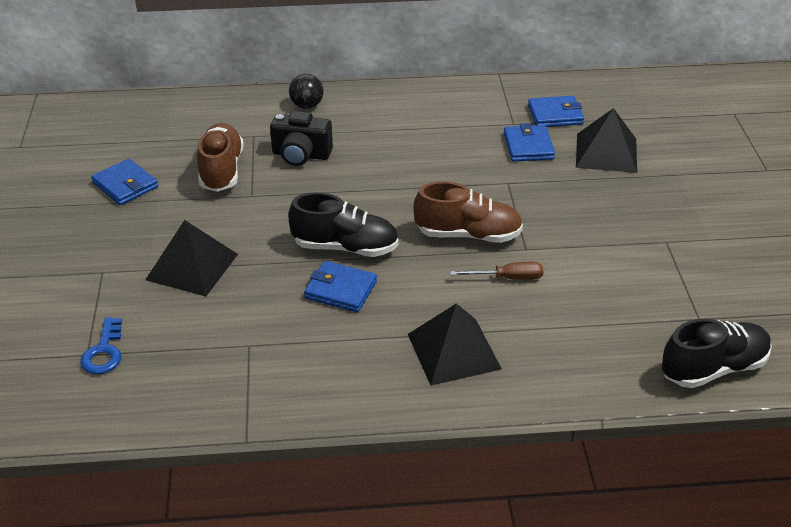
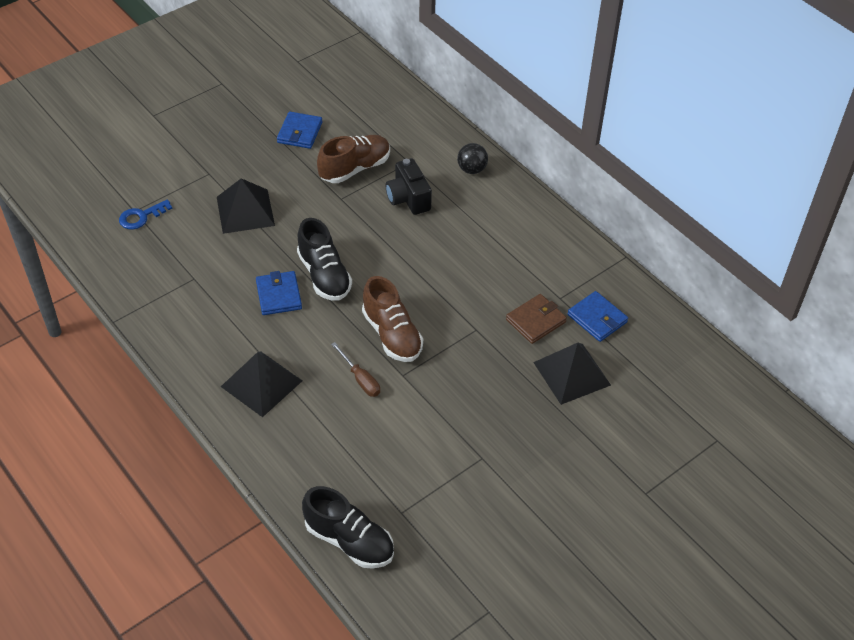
camera: 55 degrees right, 10 degrees up
(528, 146) = (536, 321): blue wallet -> brown wallet

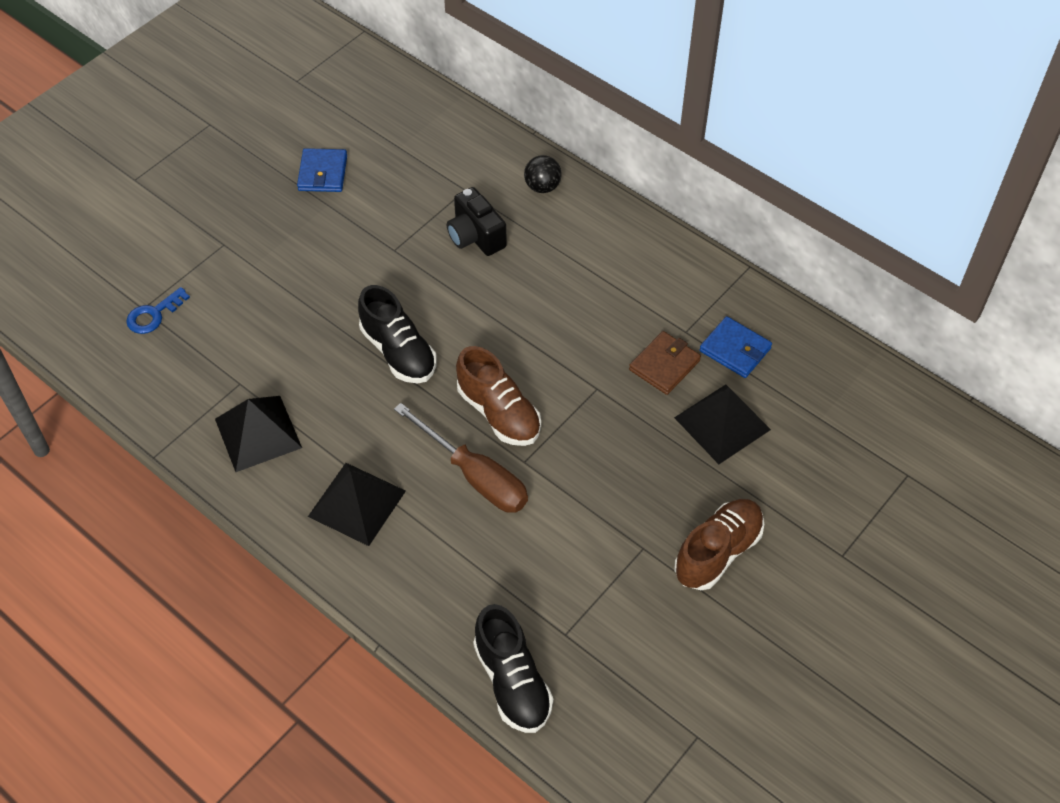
camera: 10 degrees left, 5 degrees up
(245, 211) = (281, 286): black pyramid -> black pyramid (258, 433)
(279, 295) = (349, 387): blue wallet -> none
(349, 540) = (512, 681): black shoe -> black shoe turned 45 degrees clockwise
(355, 168) = (401, 208): brown shoe -> brown shoe (718, 552)
(360, 379) = (475, 476): brown screwdriver -> brown screwdriver, size x1.82

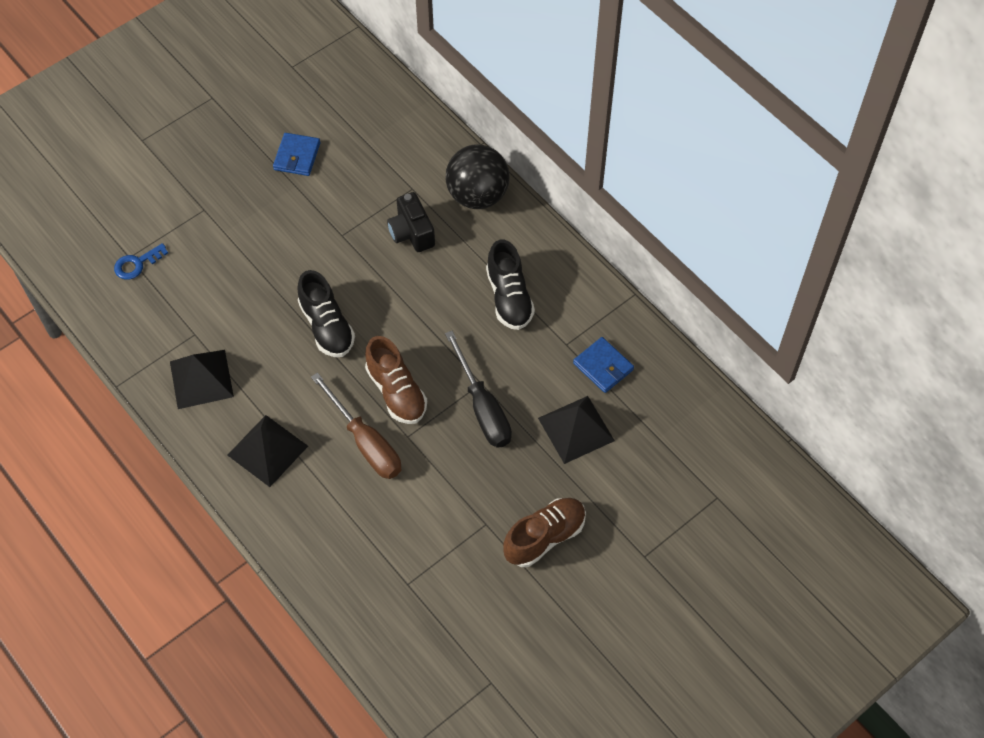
camera: 10 degrees right, 5 degrees up
(512, 681) = (358, 615): black shoe -> black shoe (509, 297)
(542, 187) = (477, 195): black ball -> black ball, size x1.98
(606, 415) = (482, 407): none -> black screwdriver
(664, 365) = (541, 371): brown wallet -> none

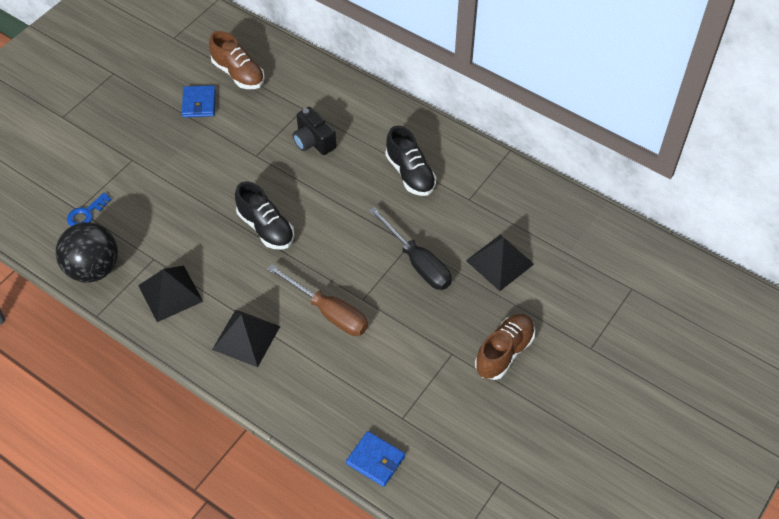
camera: 15 degrees left, 5 degrees down
(396, 392) = (341, 266): brown shoe -> brown shoe (238, 74)
(477, 195) = (358, 103): black ball -> black ball (93, 269)
(603, 366) = (504, 209): blue wallet -> blue wallet (375, 460)

